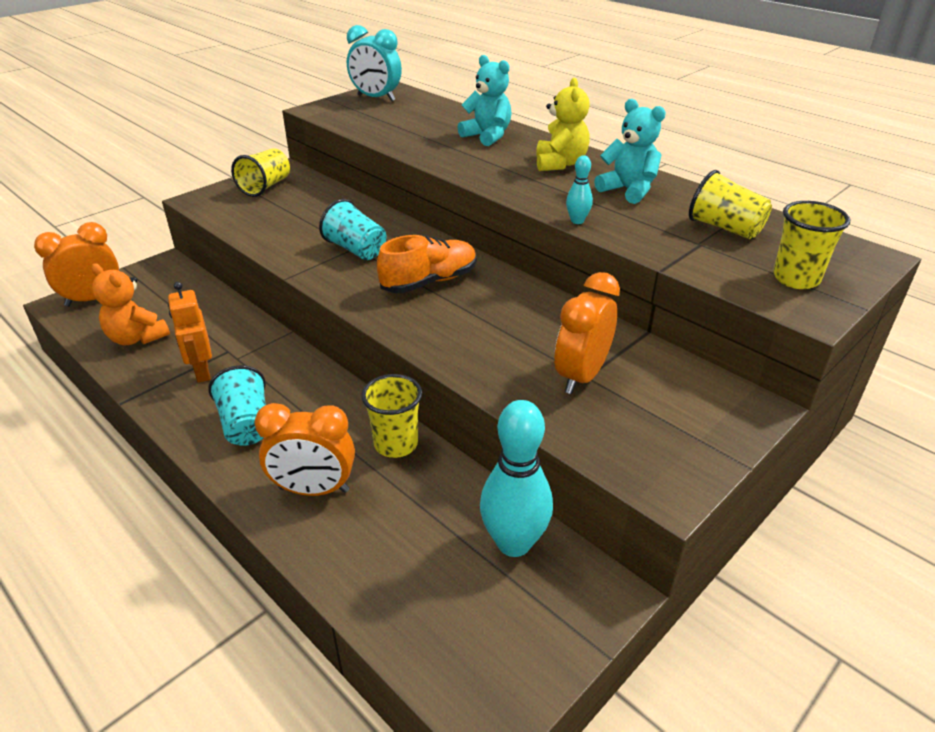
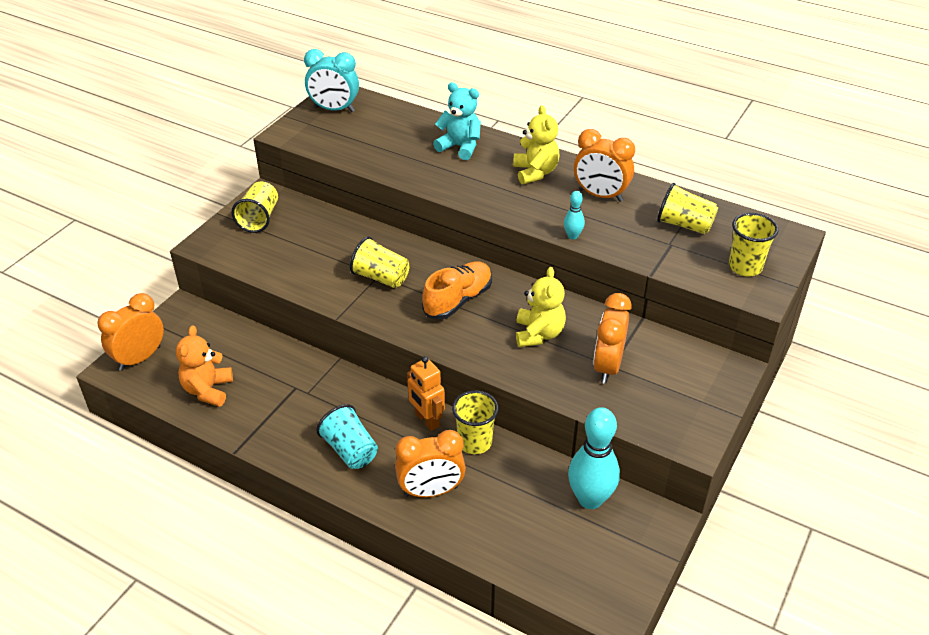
camera: 15 degrees left, 5 degrees up
(137, 338) = (208, 390): orange teddy bear -> orange teddy bear turned 75 degrees clockwise
(202, 372) = (285, 411): orange robot -> orange robot (427, 420)
(356, 250) = (381, 277): turquoise cup -> yellow cup
(508, 328) = (538, 334): none -> yellow teddy bear
(628, 190) = (600, 195): turquoise teddy bear -> orange clock

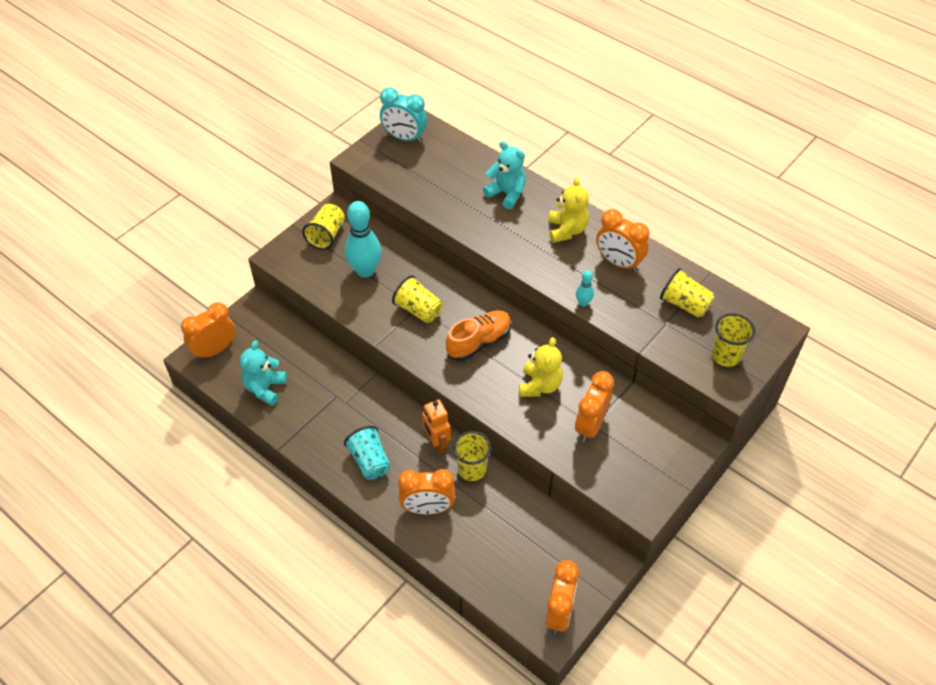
camera: 10 degrees right, 10 degrees up
(208, 390) = (265, 388): orange teddy bear -> turquoise teddy bear
(590, 499) = (554, 536): turquoise bowling pin -> turquoise bowling pin (365, 270)
(617, 583) = (559, 612): none -> orange clock

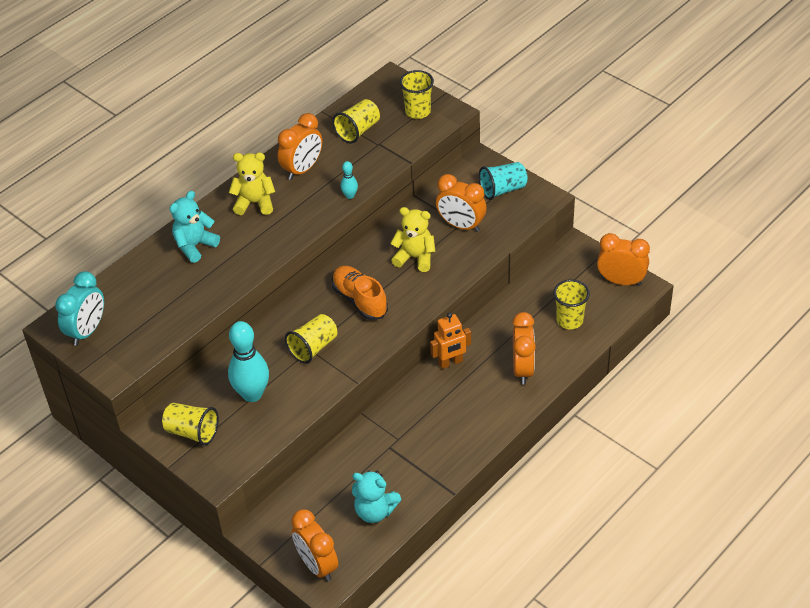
camera: 85 degrees left, 5 degrees down
(370, 461) = (470, 415): turquoise cup -> turquoise cup (502, 190)
(472, 469) = (481, 336): yellow cup -> yellow cup (569, 320)

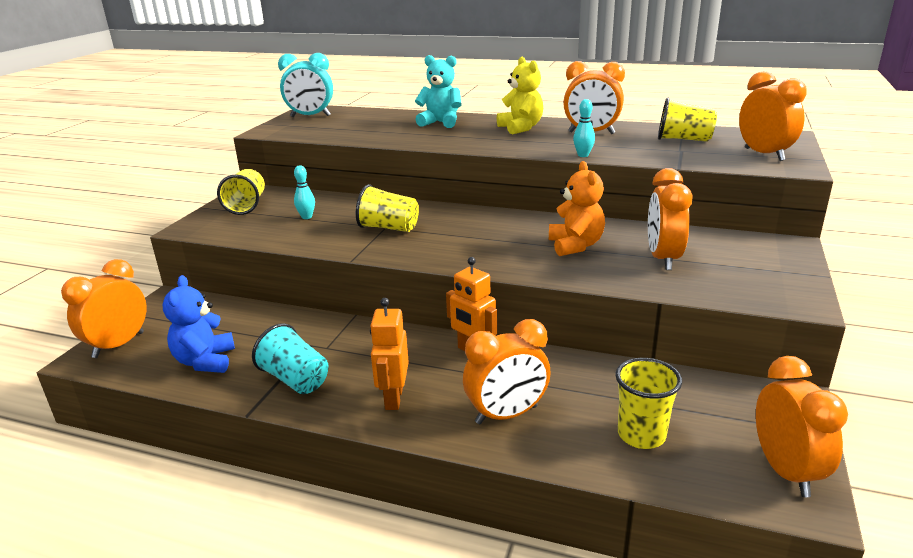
camera: 65 degrees right, 20 degrees down
(252, 394) = (306, 217): turquoise bowling pin -> turquoise bowling pin, size x0.46
(359, 300) = (477, 233): orange shoe -> none
(375, 511) = (205, 361): turquoise teddy bear -> blue teddy bear
(415, 257) = (575, 245): yellow teddy bear -> orange teddy bear
(418, 111) = (764, 154): yellow cup -> orange clock
(478, 416) = (393, 398): none -> orange robot
(502, 190) = (764, 269): turquoise cup -> turquoise cup (295, 379)

